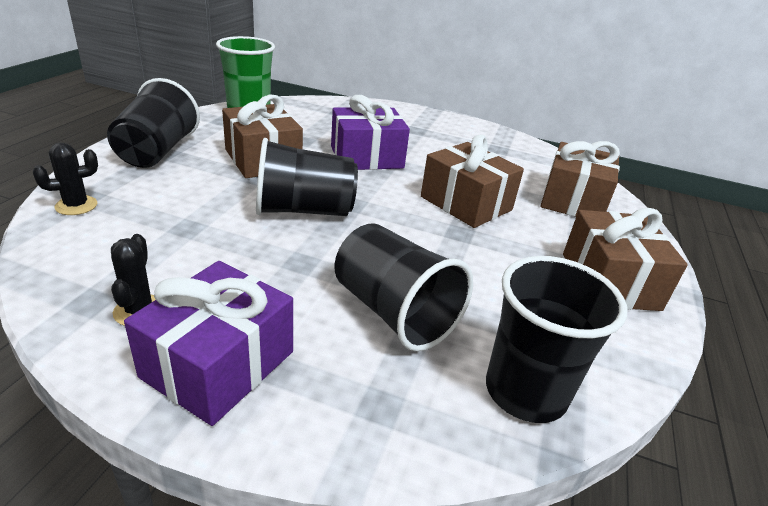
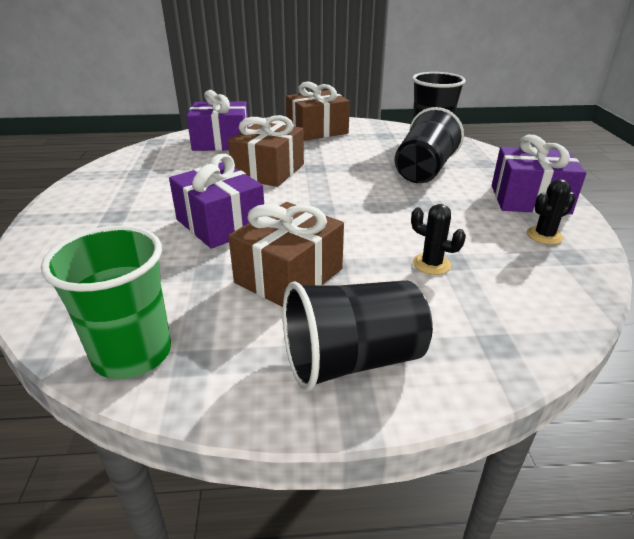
camera: 110 degrees left, 0 degrees up
(76, 206) = (517, 338): black cactus -> black cactus (431, 264)
(304, 210) = (359, 223): black cup -> none
(573, 200) = (221, 142): brown gift -> purple gift

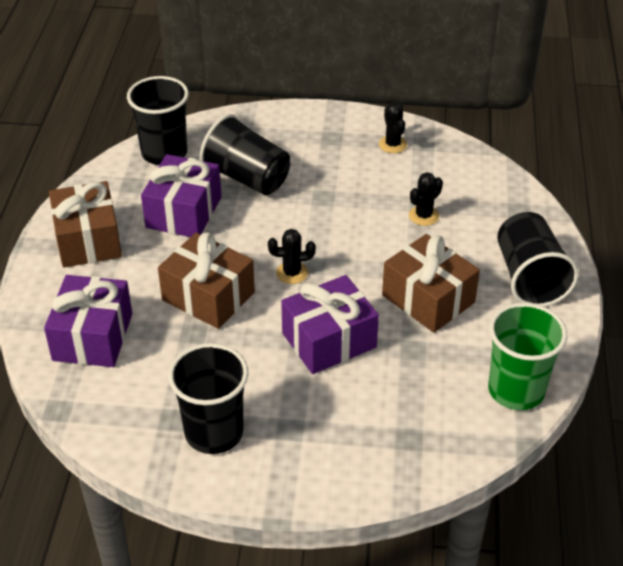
camera: 80 degrees left, 10 degrees up
(119, 187) = (214, 432): none -> black cup
(306, 200) = (292, 273): none -> black cactus
(529, 199) = (329, 131): purple gift -> purple gift (184, 212)

